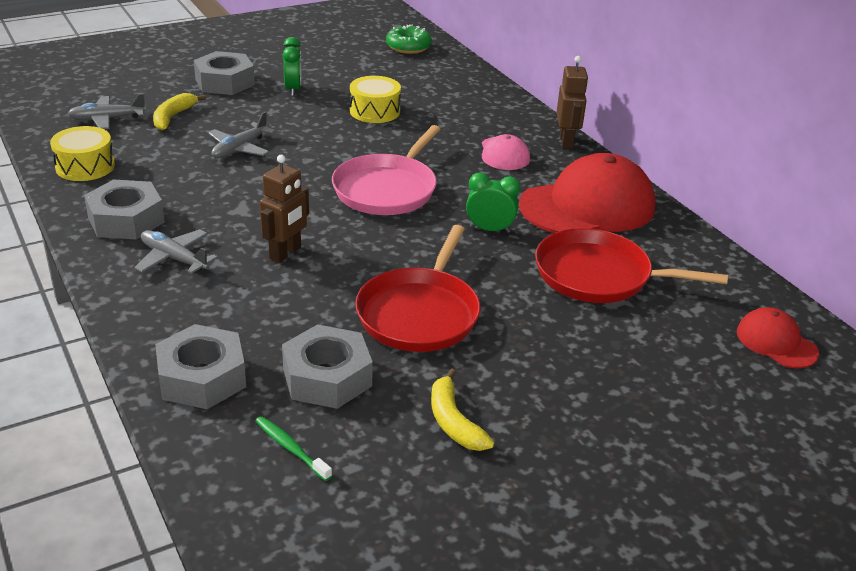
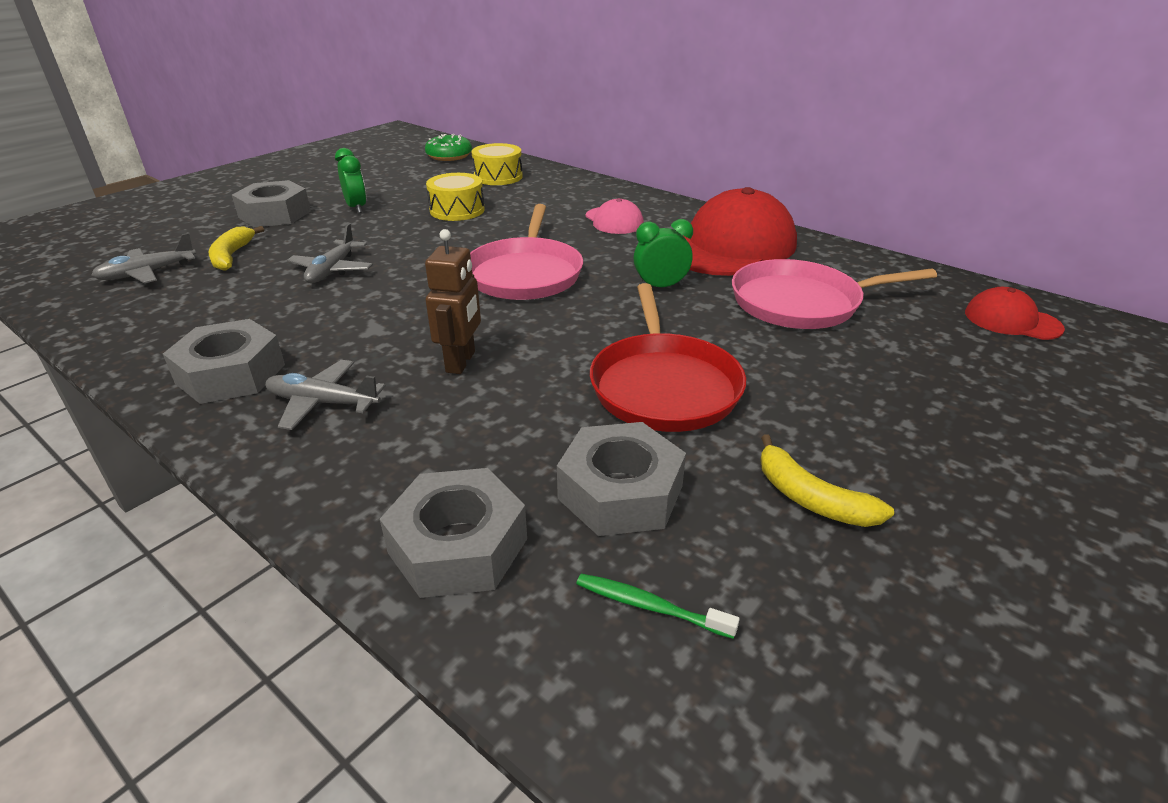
camera: 20 degrees left, 0 degrees up
(85, 166) = (142, 327): yellow drum -> yellow drum (498, 177)
(566, 141) = (660, 200): brown robot -> none
(599, 275) = (801, 303): red pan -> pink pan

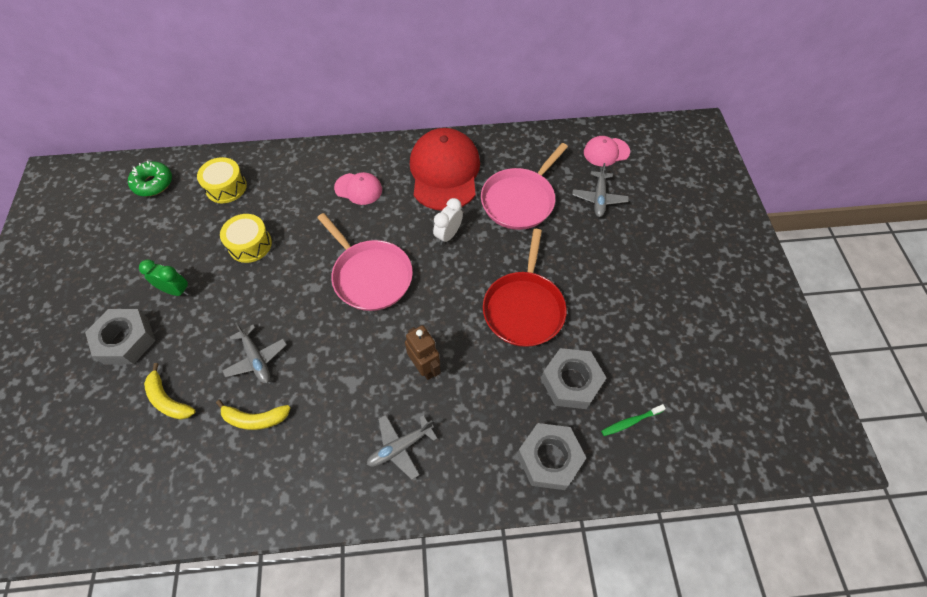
camera: 45 degrees left, 25 degrees up
(147, 273) = (136, 459): grey plane -> grey plane (599, 198)
(231, 374) = (327, 473): grey nut -> none
(660, 287) = (448, 235): green clock -> white clock
(664, 386) = (524, 308): red pan -> red pan turned 60 degrees clockwise
(810, 498) = (629, 327): yellow banana -> yellow banana (255, 419)
(1012, 321) = (606, 152): red cap -> pink cap

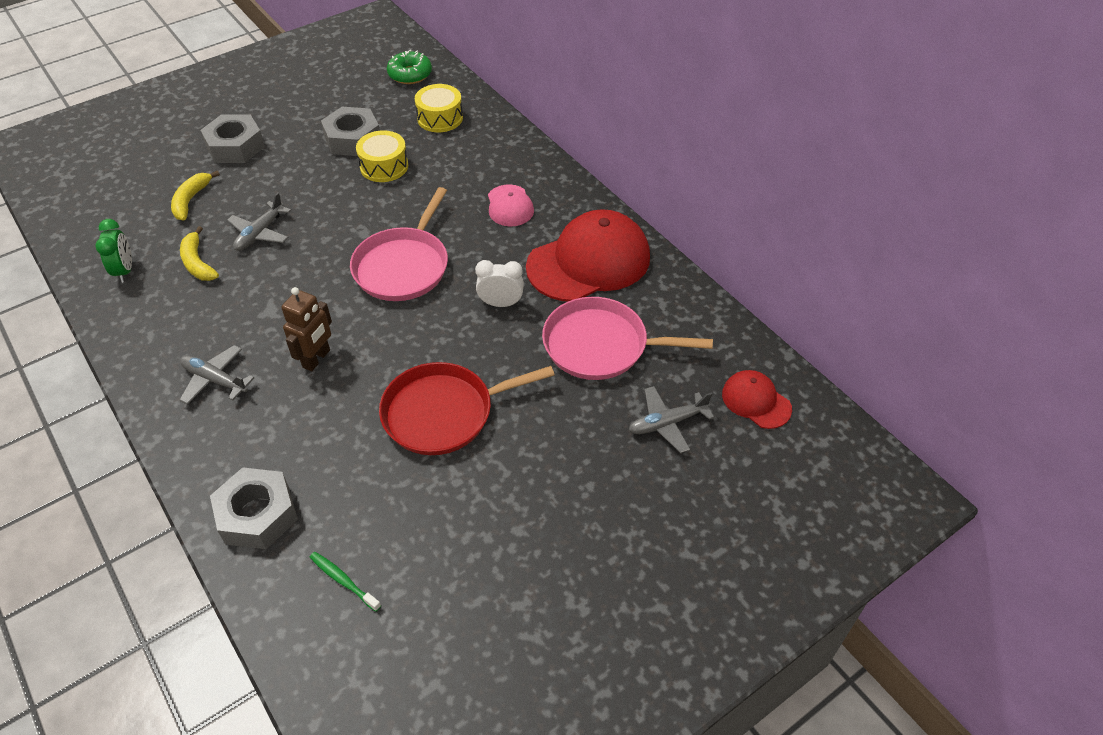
camera: 60 degrees right, 10 degrees down
(176, 290) = (303, 148): green clock -> green clock (125, 271)
(571, 382) = (367, 498): grey nut -> grey nut (353, 139)
(606, 152) = (756, 401): pink cap -> red cap

